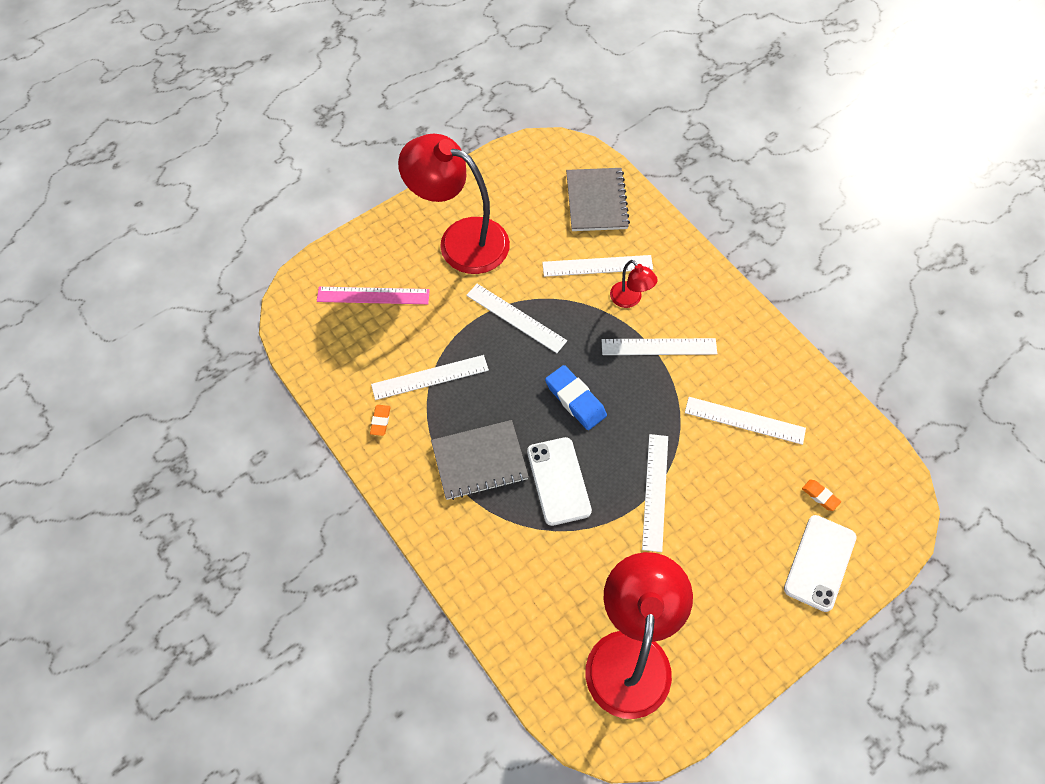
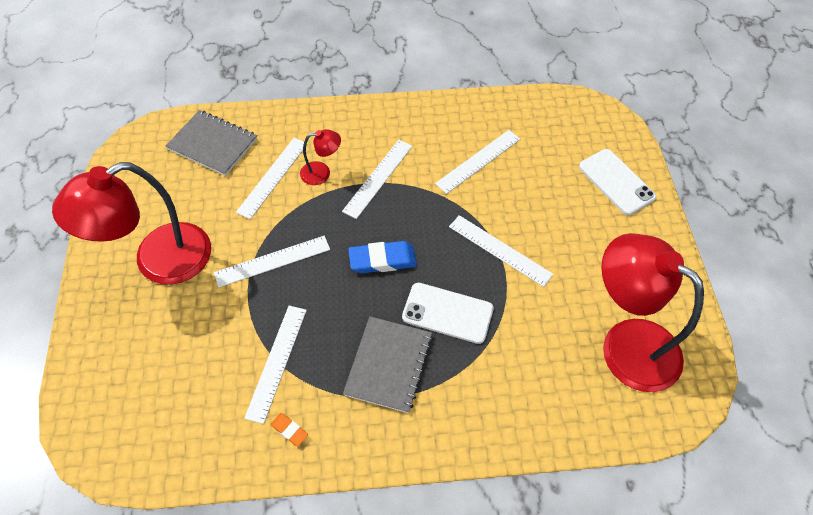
camera: 60 degrees left, 5 degrees down
(373, 295) = (151, 366): pink ruler -> none
(820, 496) = (566, 152): orange eraser -> none

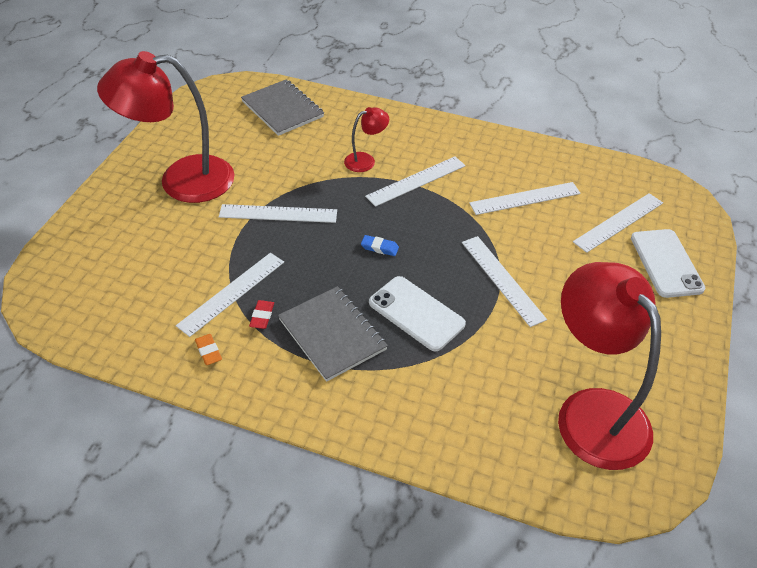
camera: 25 degrees right, 10 degrees down
(273, 177) = (319, 150): white ruler -> white ruler (618, 222)
(317, 374) = (262, 316): none -> red eraser
(322, 173) = (365, 160): red lamp -> red lamp turned 45 degrees counterclockwise
(382, 260) = (379, 248): blue eraser -> blue eraser, size x0.52
(388, 365) = (332, 334): grey notebook -> grey notebook turned 75 degrees counterclockwise

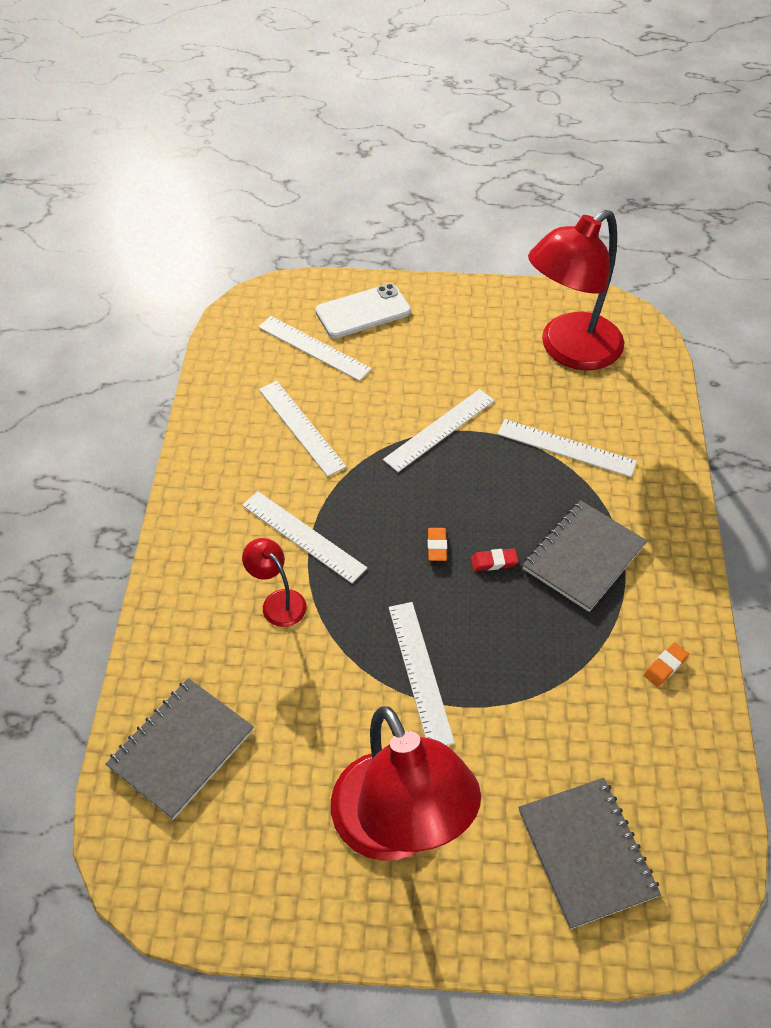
camera: 105 degrees left, 5 degrees up
(109, 258) = (586, 853): none -> grey notebook
(232, 293) = (574, 675): white ruler -> white ruler (566, 448)
(262, 316) = (592, 631): red eraser -> red eraser (494, 562)
(379, 248) = (437, 546): blue eraser -> orange eraser
(416, 313) = (519, 491): white phone -> none

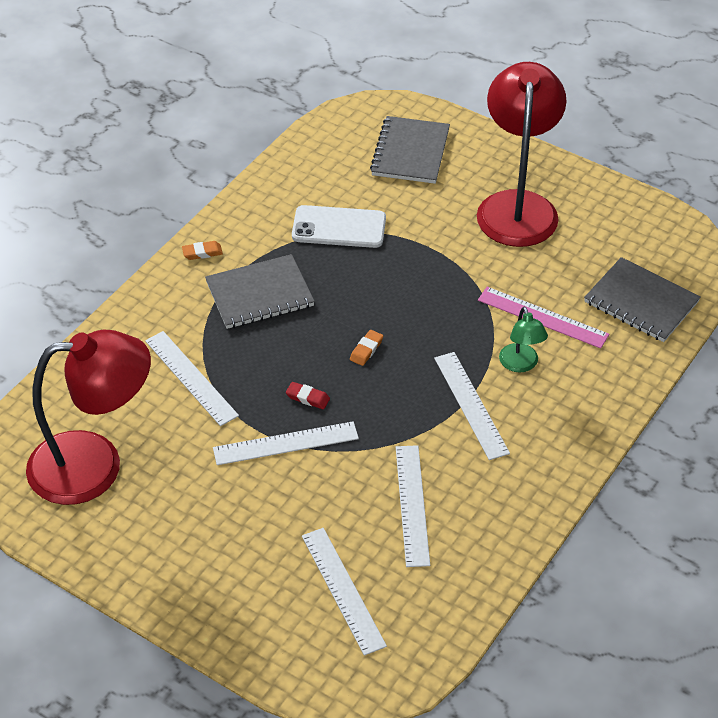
camera: 150 degrees left, 5 degrees down
(181, 749) = (641, 302): grey notebook -> grey notebook turned 60 degrees clockwise
(278, 601) = (521, 364): red lamp -> green lamp
(284, 671) = (542, 317): none -> pink ruler
(363, 312) = (259, 612): white phone -> white phone (339, 227)
(420, 672) = (443, 276): white ruler -> none
(494, 562) = (331, 320): red eraser -> red eraser (307, 398)
(665, 666) = (271, 210): orange eraser -> orange eraser (202, 253)

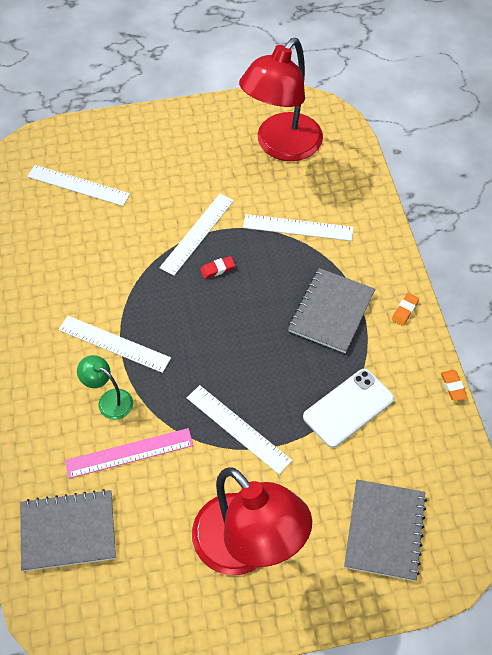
camera: 135 degrees right, 10 degrees up
(366, 350) = (220, 328): orange eraser -> orange eraser (453, 386)
(410, 152) = (384, 530): grey notebook -> grey notebook turned 45 degrees clockwise
(412, 505) = (87, 255): white ruler -> white ruler (238, 429)

